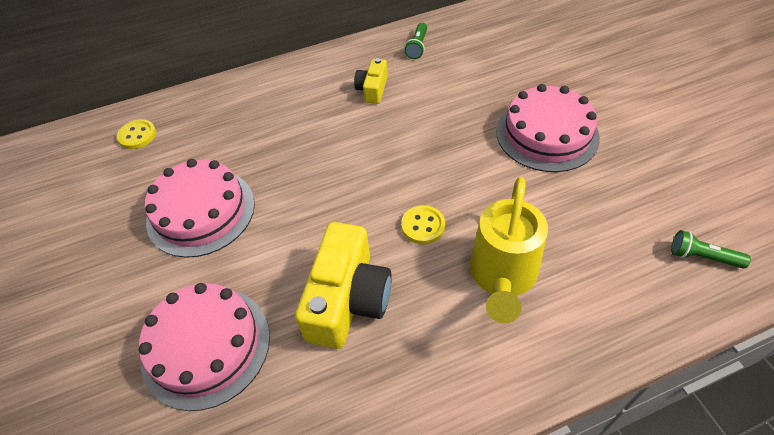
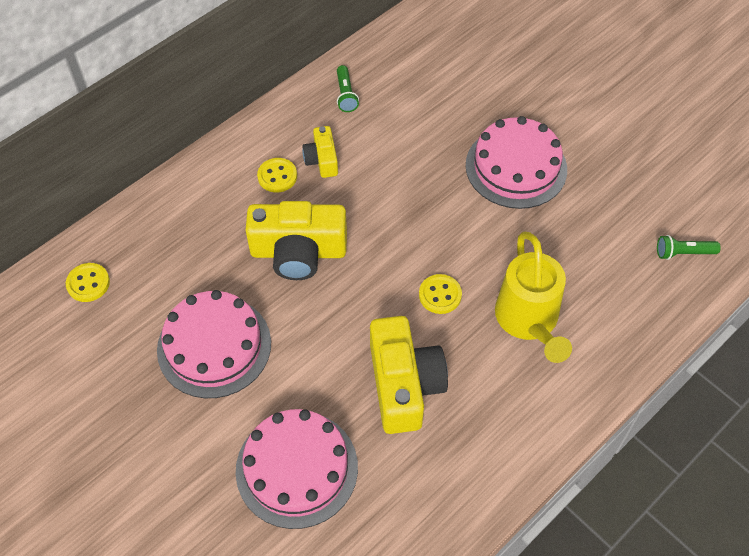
camera: 25 degrees left, 5 degrees up
(314, 155) = (298, 252): none -> yellow camera
(329, 93) = (277, 176): none -> yellow button

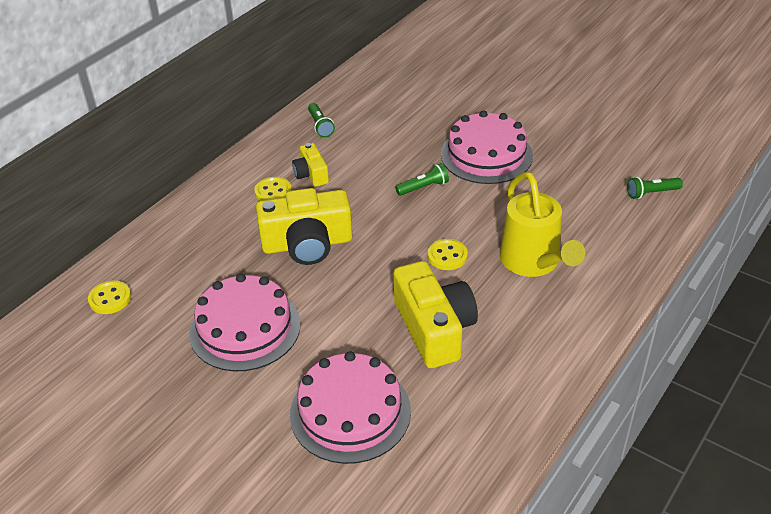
camera: 10 degrees left, 15 degrees down
(437, 199) = (423, 187): none -> green flashlight

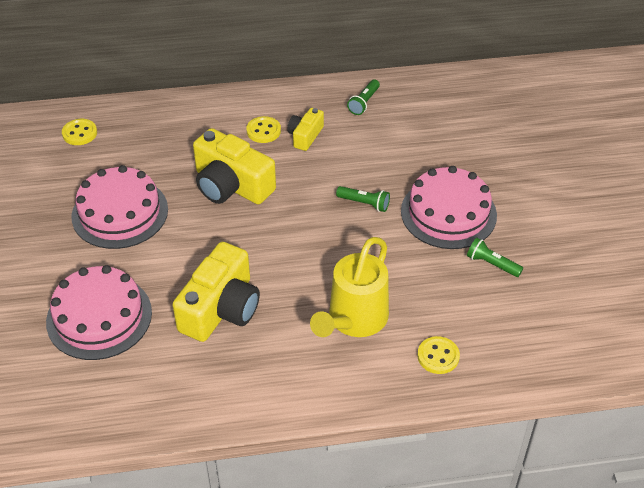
camera: 45 degrees right, 5 degrees up
(447, 256) = (304, 266): yellow button -> yellow button (438, 356)
(651, 193) = (530, 344): green flashlight -> green flashlight (492, 264)

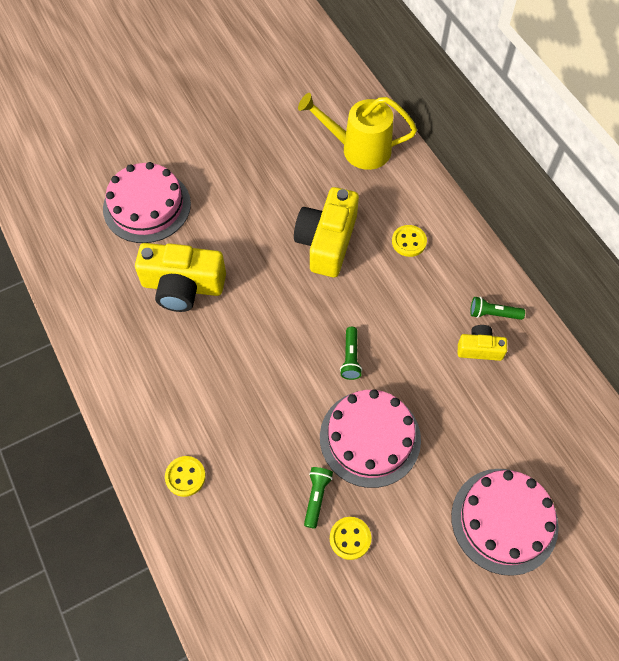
camera: 70 degrees right, 15 degrees up
(79, 133) = (339, 109): yellow button -> yellow button (350, 538)
(120, 212) = (260, 174): pink cake -> pink cake (504, 520)
(305, 136) = (419, 278): yellow camera -> yellow camera (479, 349)
(353, 321) = (203, 393): yellow watering can -> yellow watering can (358, 149)

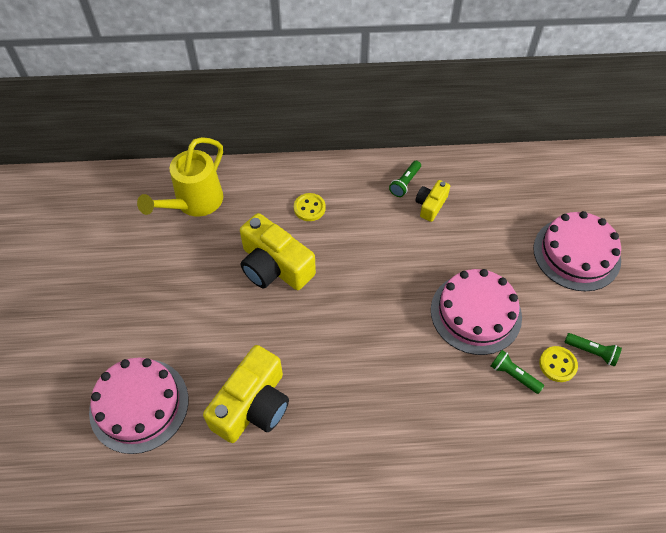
camera: 65 degrees left, 5 degrees down
(185, 476) = (454, 478): yellow button -> none
(350, 358) = (397, 296): green flashlight -> green flashlight (591, 352)

